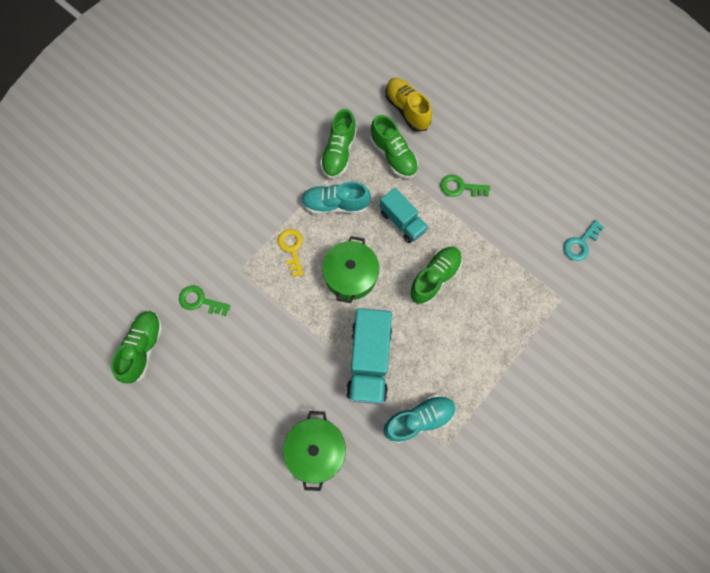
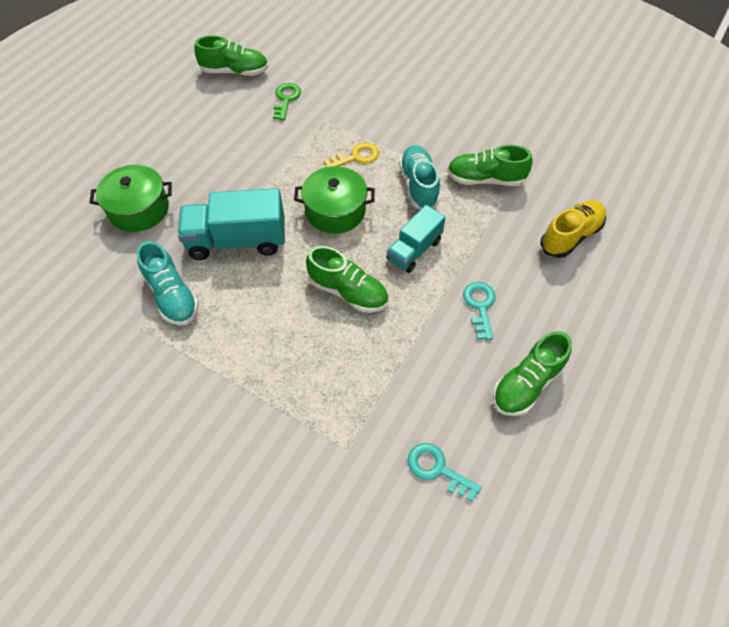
camera: 80 degrees right, 15 degrees down
(393, 156) = (500, 230): green shoe -> green shoe (526, 384)
(460, 187) = (480, 306): green key -> turquoise key

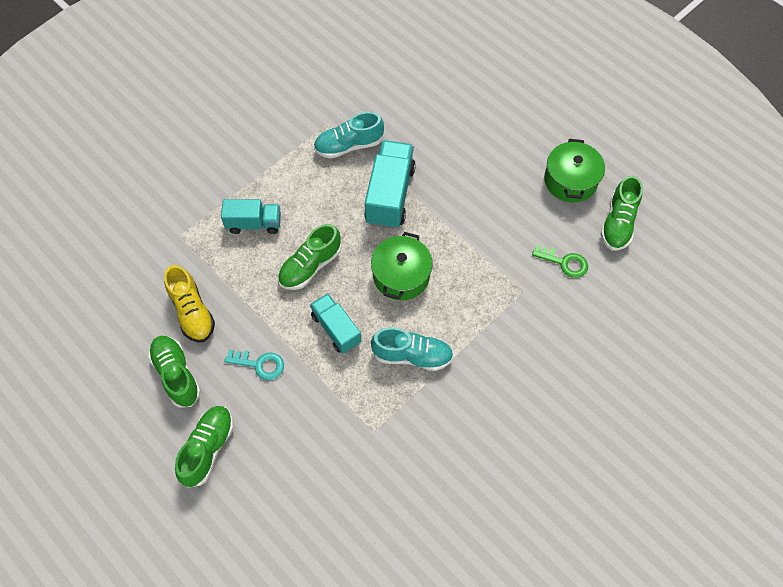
camera: 105 degrees right, 5 degrees up
(139, 209) = (446, 130): green pot -> green pot (570, 180)
(307, 366) = (254, 224): none -> turquoise truck
(356, 157) = (465, 309): yellow key -> none
(437, 469) = (140, 289): turquoise key -> none
(485, 179) = (403, 422): green shoe -> green shoe (208, 448)
(570, 236) = (307, 477): yellow shoe -> yellow shoe (192, 312)

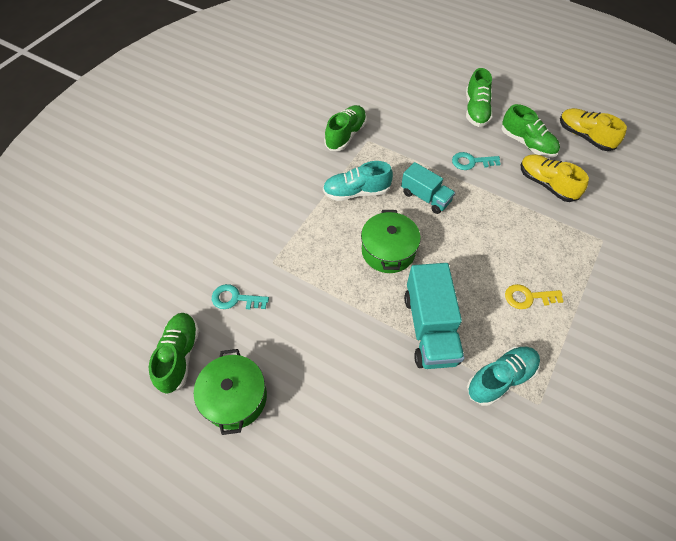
camera: 165 degrees right, 5 degrees down
(100, 367) = (584, 136): none -> yellow shoe
(254, 224) = (545, 266): turquoise truck -> none
(288, 200) = (528, 297): none -> yellow key
(310, 266) = (472, 240): green shoe -> green shoe (345, 135)
(564, 262) = (235, 299): green key -> turquoise key

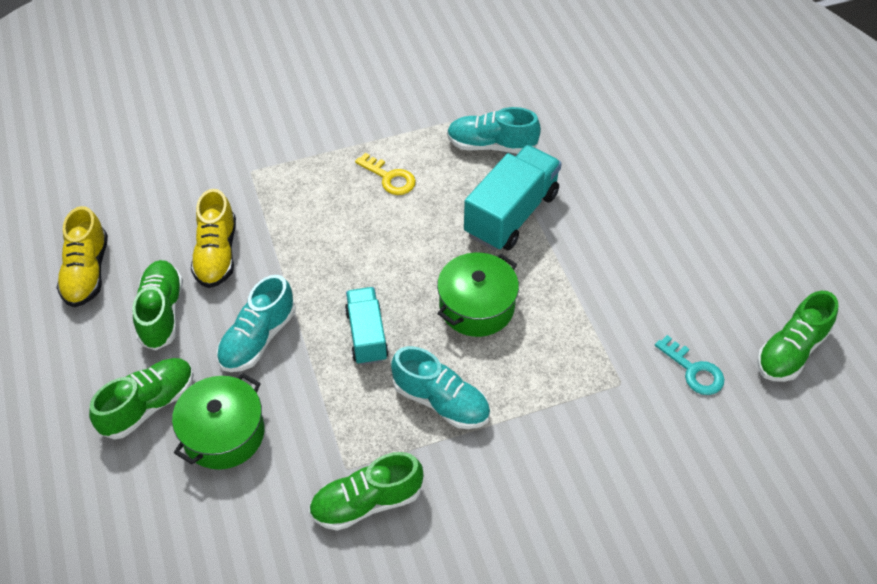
camera: 140 degrees left, 5 degrees down
(235, 397) = (750, 278): green pot -> green pot (224, 433)
(471, 162) = (258, 338): turquoise key -> turquoise shoe

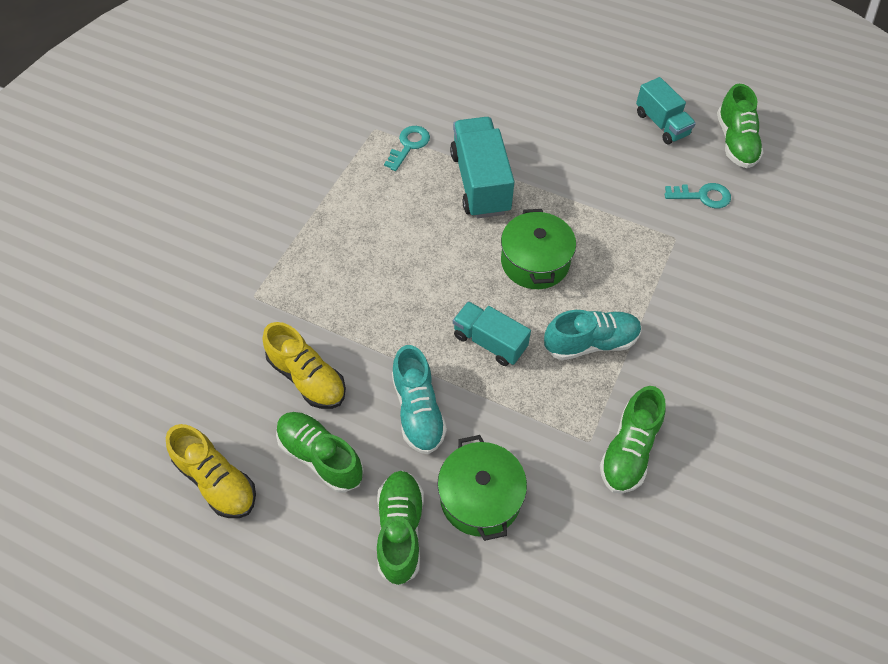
camera: 45 degrees left, 5 degrees up
(389, 178) = (366, 221): yellow key -> none
(491, 145) = (409, 145): turquoise shoe -> turquoise key
(736, 283) = (661, 124): none -> turquoise truck

